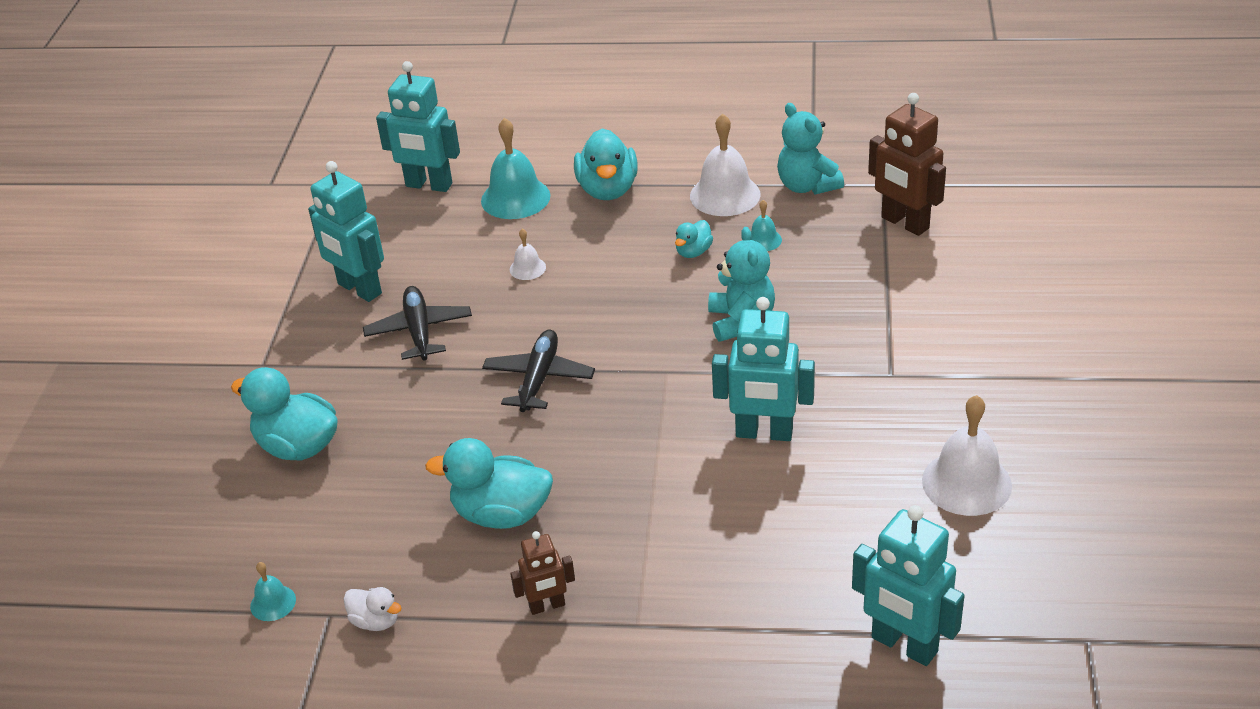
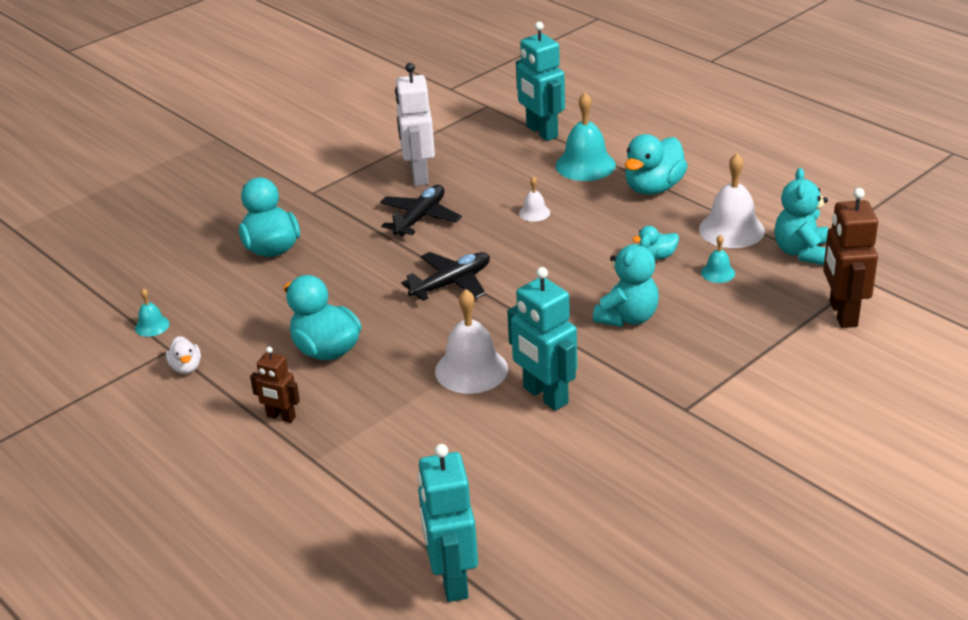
camera: 40 degrees right, 5 degrees down
(359, 289) = (419, 175): turquoise robot -> white robot
(966, 483) = (639, 509): white bell -> white bell (471, 370)

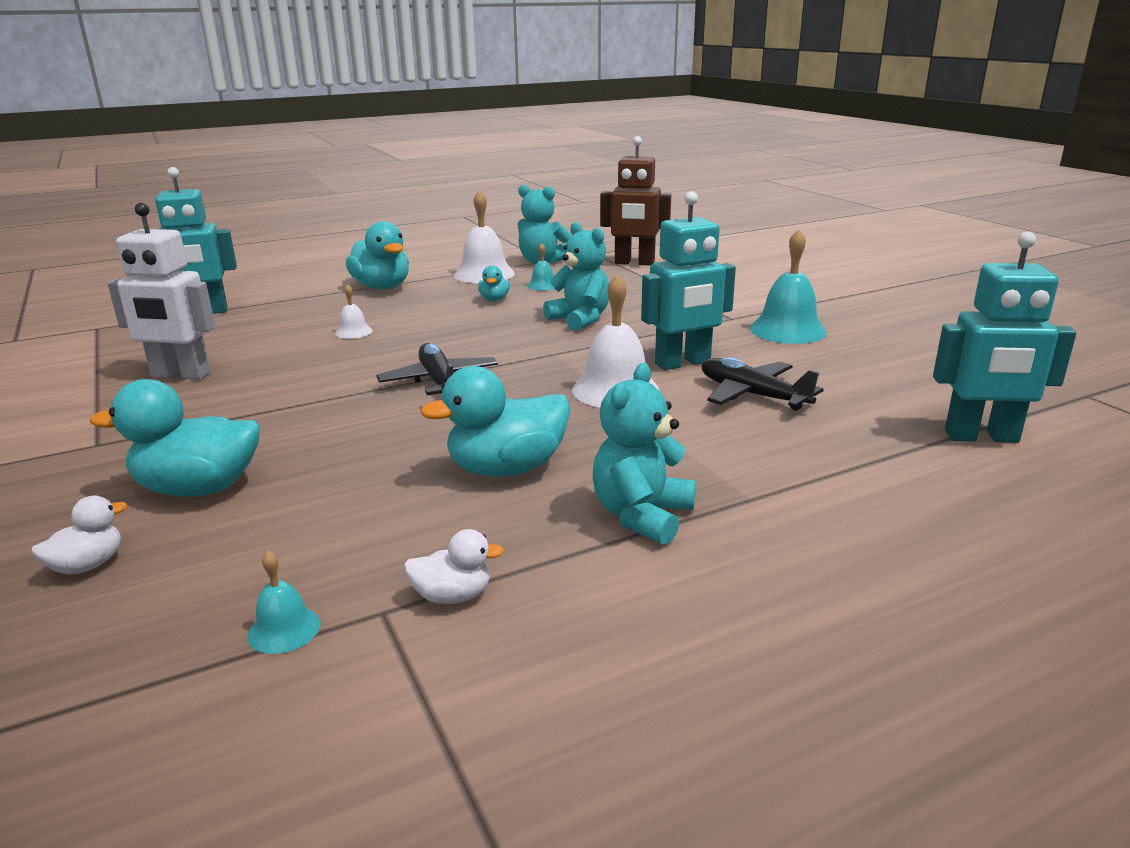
camera: 75 degrees left, 10 degrees down
(192, 249) = (88, 565): none -> white duck
(281, 417) = (642, 516): brown robot -> turquoise teddy bear
(420, 218) = (277, 384): black plane -> black plane (752, 395)
(585, 165) = (300, 304): turquoise bell -> turquoise bell (787, 330)

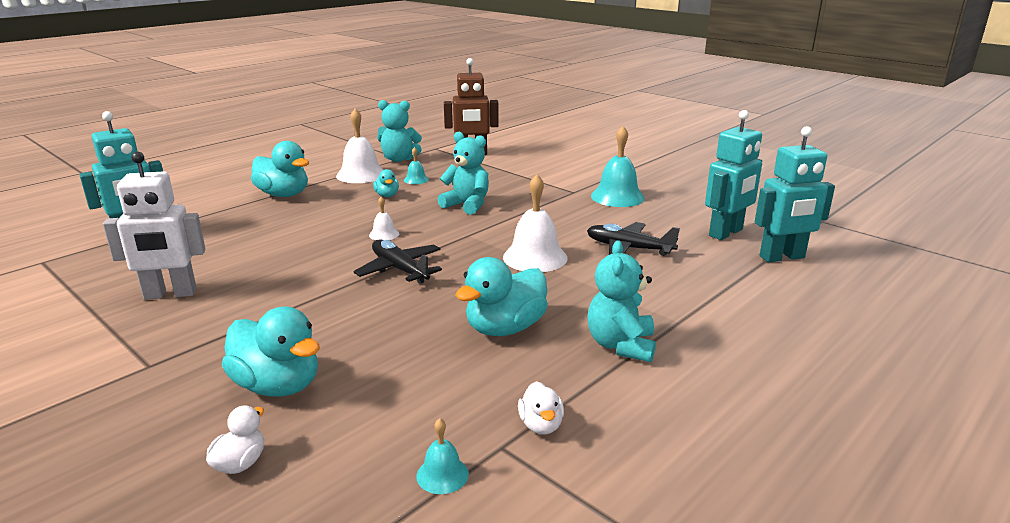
camera: 20 degrees left, 0 degrees up
(199, 488) = (278, 386): turquoise duck -> turquoise duck turned 120 degrees counterclockwise
(353, 332) = (293, 236): white bell -> white bell (384, 234)
(453, 596) = (541, 425): white duck -> white duck turned 105 degrees clockwise
(683, 363) = (566, 231): turquoise robot -> turquoise robot (726, 233)

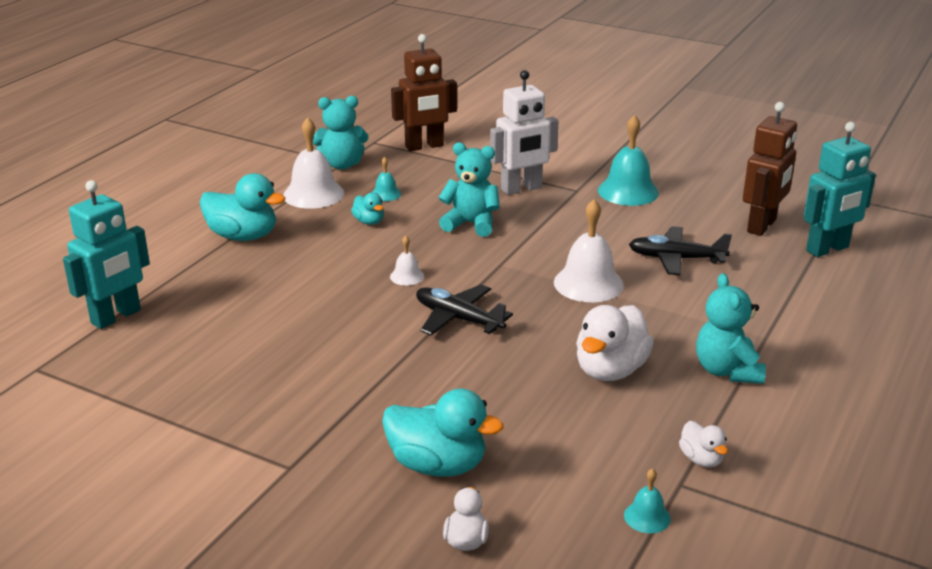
camera: 15 degrees left, 5 degrees up
(170, 294) = (233, 386): white robot -> white robot (521, 189)
(505, 328) = (610, 370): turquoise duck -> white duck
(726, 233) = (762, 226): turquoise robot -> brown robot

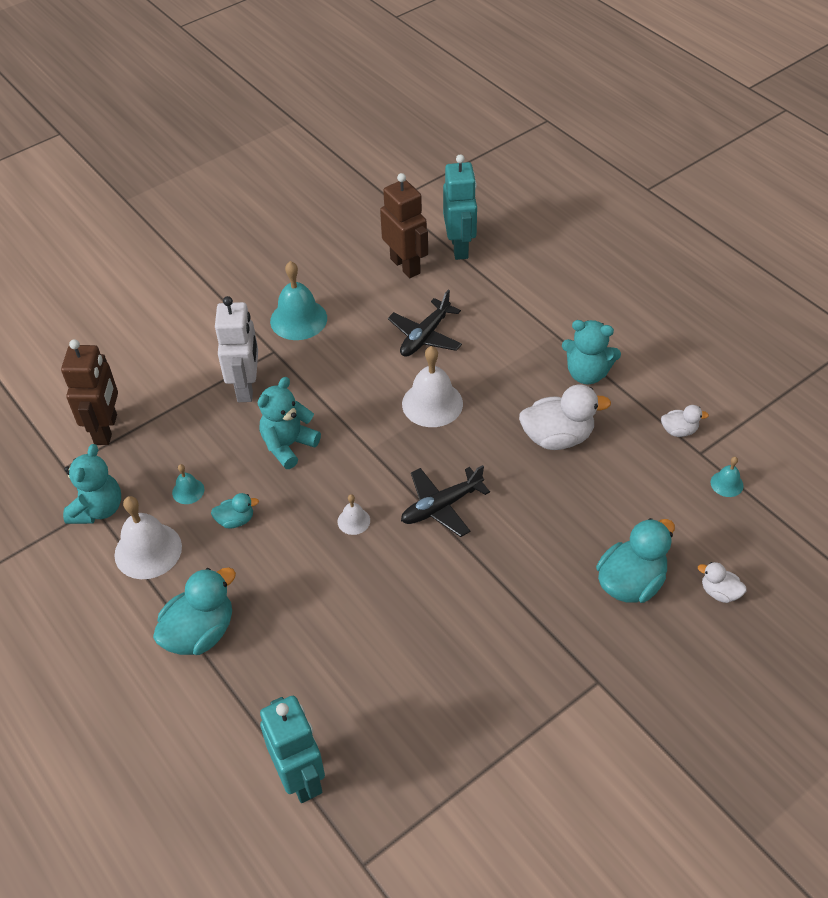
camera: 65 degrees left, 20 degrees up
(610, 370) = (557, 437): white duck -> white duck turned 60 degrees counterclockwise

